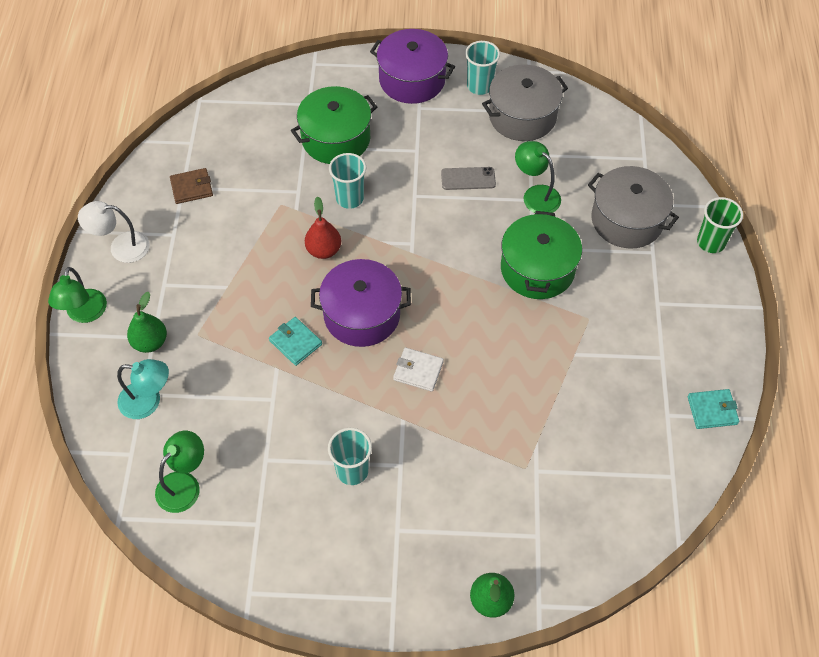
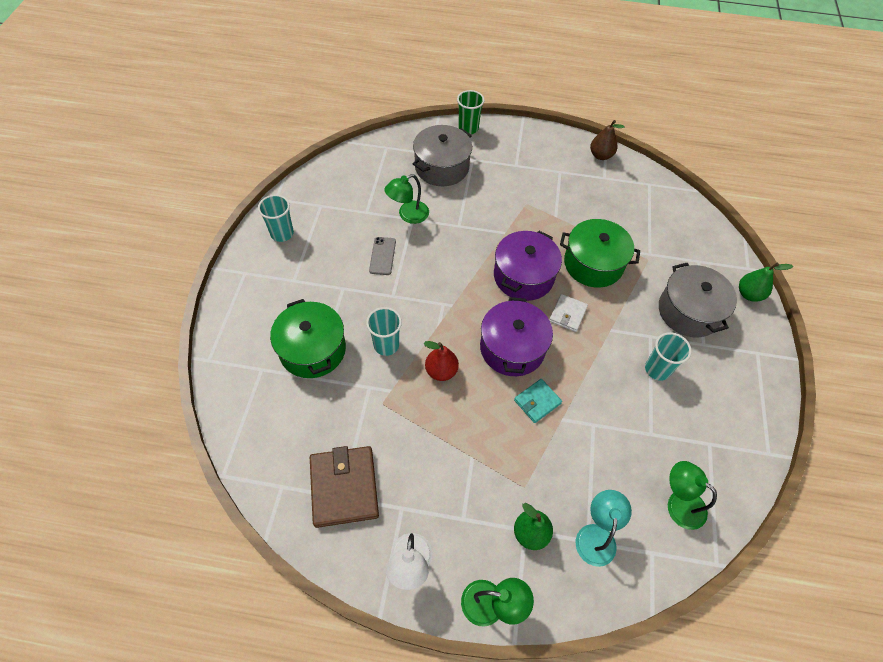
camera: 85 degrees left, 0 degrees up
(192, 188) = (344, 487): brown wallet -> brown wallet, size x1.81
(412, 80) = (258, 281): purple pot -> purple pot (523, 276)
(522, 116) = (324, 210): grey pot -> grey pot (689, 311)
(537, 269) = (479, 225): green pot -> green pot (593, 264)
(712, 410) = (601, 155): turquoise wallet -> brown pear

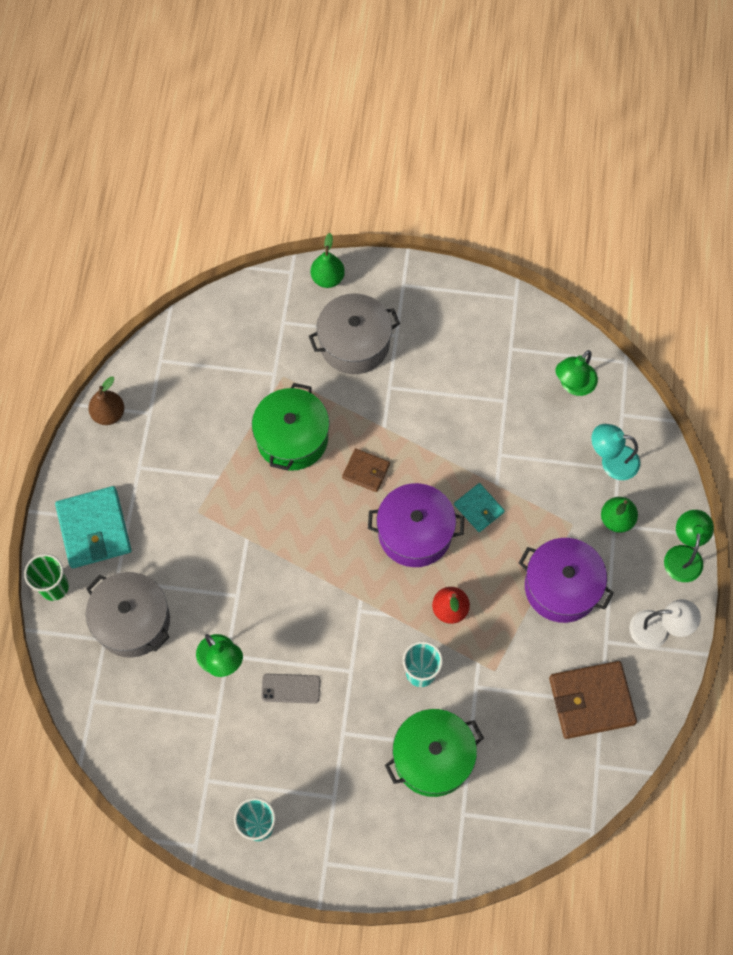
camera: 90 degrees left, 10 degrees up
(511, 148) = (94, 529): none -> turquoise wallet
(523, 276) = (314, 518): purple pot -> purple pot (561, 587)
(567, 314) = (366, 471): white wallet -> brown wallet
(657, 369) = (430, 385): turquoise cup -> none

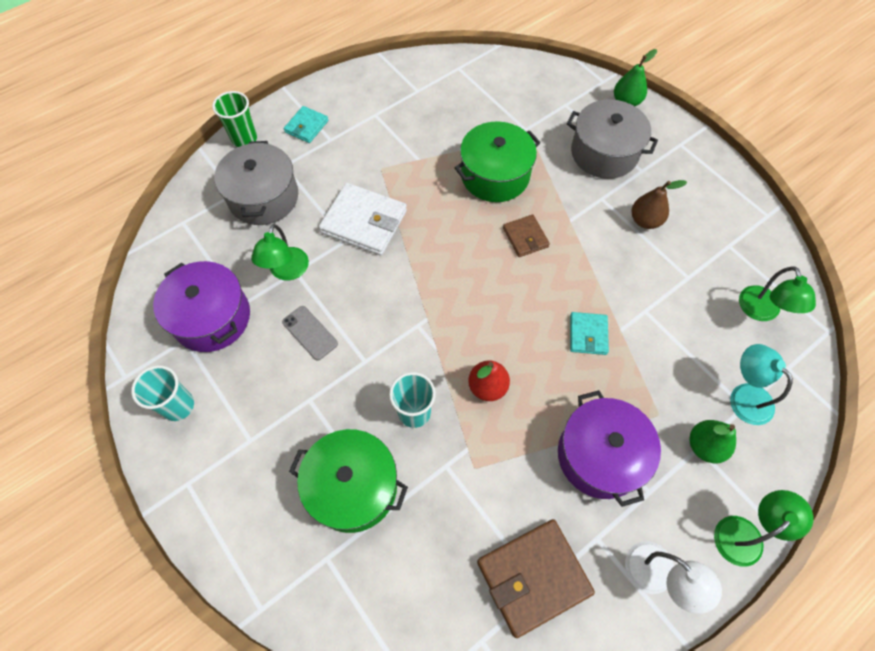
camera: 45 degrees right, 5 degrees down
(94, 529) = (306, 126): turquoise wallet -> turquoise wallet, size x0.55
(109, 414) = (392, 72): brown pear -> brown pear (645, 220)
(234, 568) = (364, 222): none -> white wallet
(415, 533) = (518, 308): purple pot -> purple pot (211, 317)
(573, 385) = (761, 312): green lamp -> green lamp turned 90 degrees counterclockwise
(591, 701) = (533, 577): brown wallet -> brown wallet turned 60 degrees counterclockwise

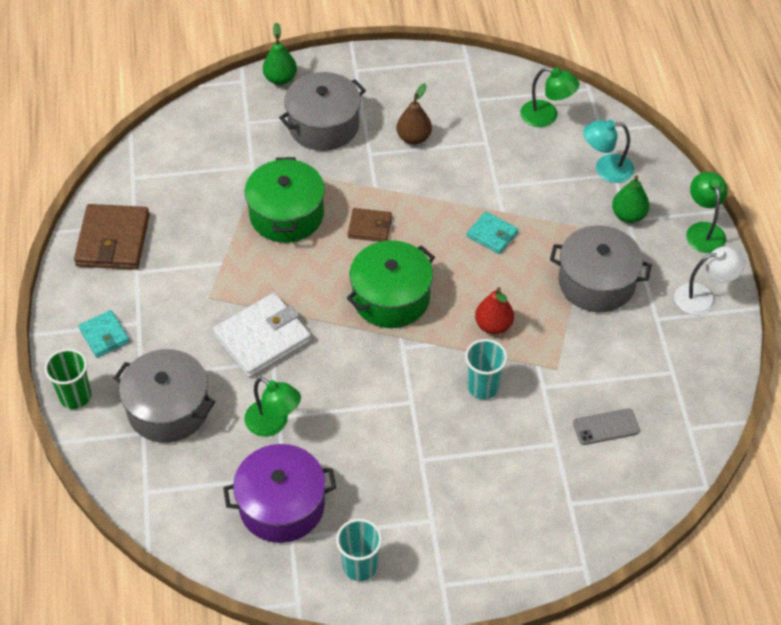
camera: 60 degrees left, 10 degrees down
(310, 333) = (354, 431): grey phone -> grey phone (606, 427)
(353, 487) = (521, 459): green pot -> green pot (391, 298)
(533, 577) = (662, 372): brown wallet -> brown wallet (113, 240)
(600, 455) = (596, 282): purple pot -> grey pot

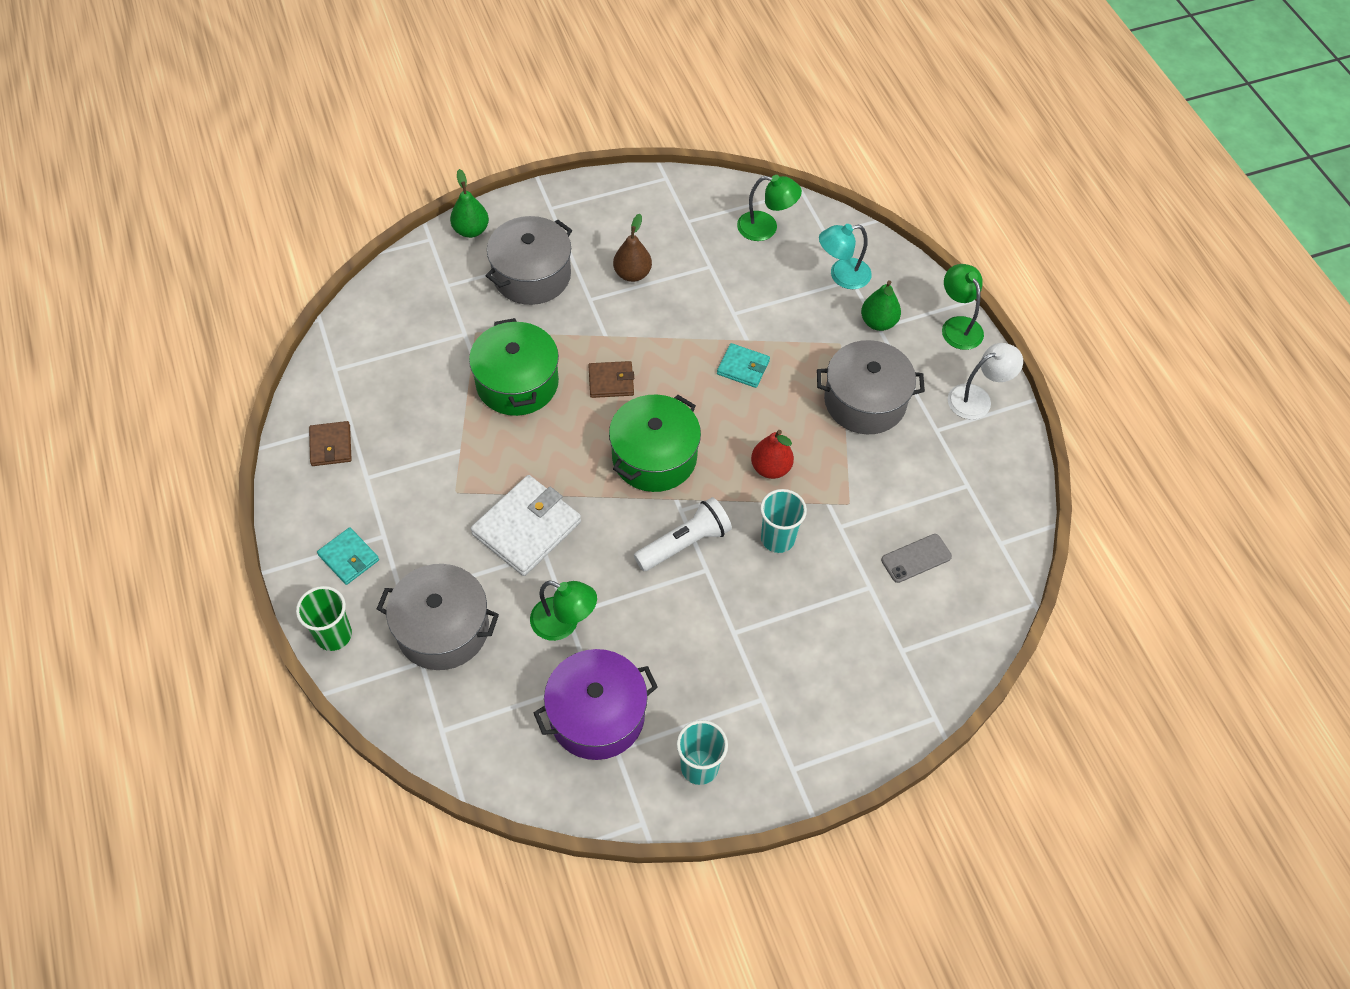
camera: 15 degrees left, 5 degrees up
(113, 240) = (331, 445): brown wallet -> brown wallet, size x0.55
(398, 376) = (684, 543): none -> white flashlight

